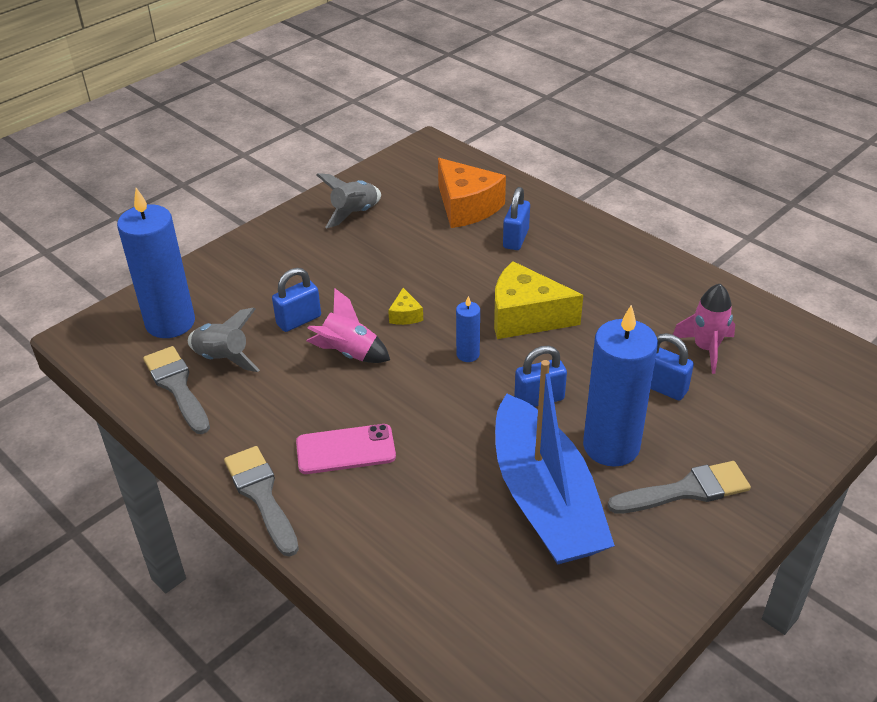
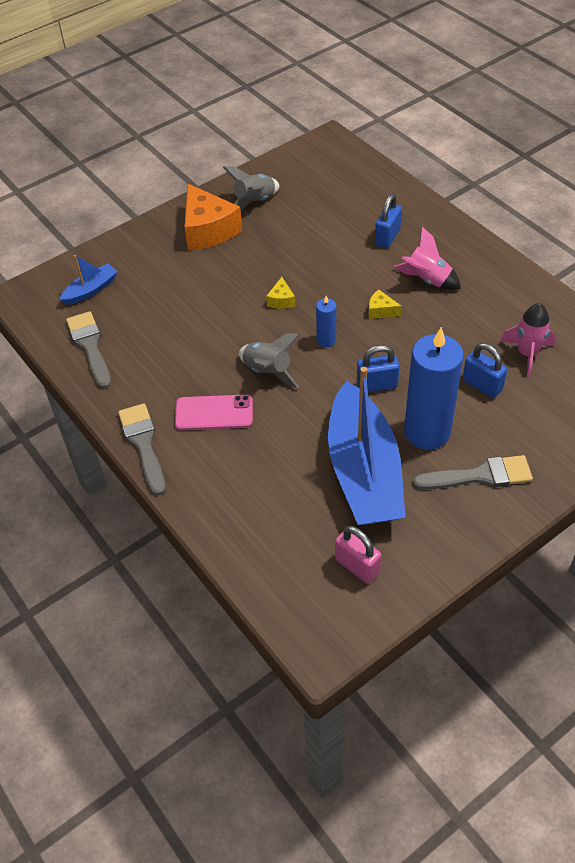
camera: 10 degrees right, 10 degrees up
(170, 323) = (91, 290): blue candle -> blue boat
(223, 358) = (128, 325): grey rocket -> grey rocket (267, 371)
(299, 320) = (194, 297): blue padlock -> none
(349, 353) = (230, 330): pink rocket -> pink rocket (427, 280)
(466, 207) = (351, 203): orange cheese -> orange cheese (208, 230)
(525, 317) = (381, 311): yellow cheese -> yellow cheese, size x0.44
(561, 616) = (357, 566): none -> pink padlock

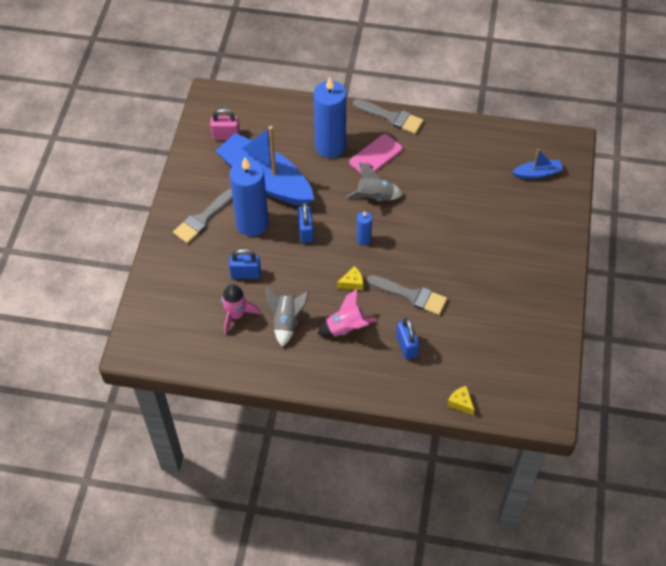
camera: 135 degrees right, 5 degrees up
(90, 346) = (488, 143): grey brush -> grey brush (411, 295)
(91, 290) = (537, 173): blue boat -> blue boat turned 105 degrees counterclockwise
(208, 230) = (528, 264): orange cheese -> none
(249, 459) = (330, 146): none -> blue candle
(255, 202) = (528, 311): grey rocket -> grey rocket (286, 322)
(281, 300) = (420, 247): yellow cheese -> yellow cheese (461, 403)
(377, 385) = (305, 232): blue padlock -> blue padlock turned 45 degrees counterclockwise

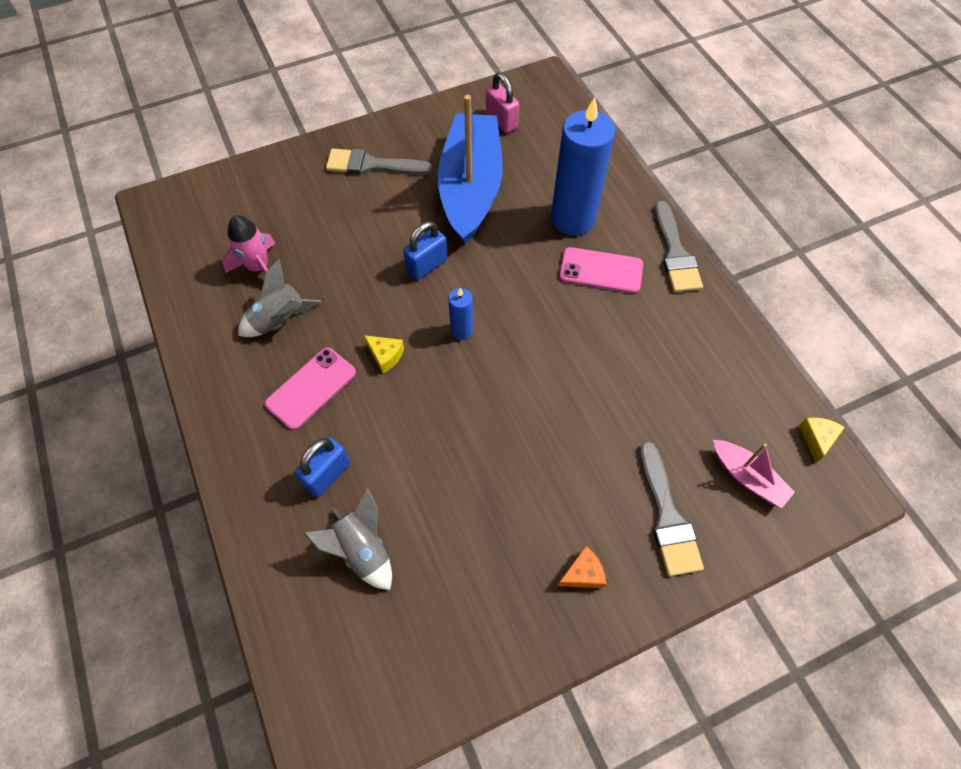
camera: 55 degrees right, 5 degrees up
(246, 274) = (323, 244): blue padlock -> none
(252, 223) = (399, 210): blue candle -> none
(346, 328) = (311, 388): pink rocket -> pink phone
(375, 197) = (536, 306): grey rocket -> grey rocket (362, 550)
(411, 295) = (413, 433): grey brush -> grey brush (667, 516)
(461, 403) = (273, 600): yellow cheese -> yellow cheese (816, 439)
(537, 173) = (747, 477): blue boat -> pink boat
(537, 266) = (583, 573): none -> orange cheese

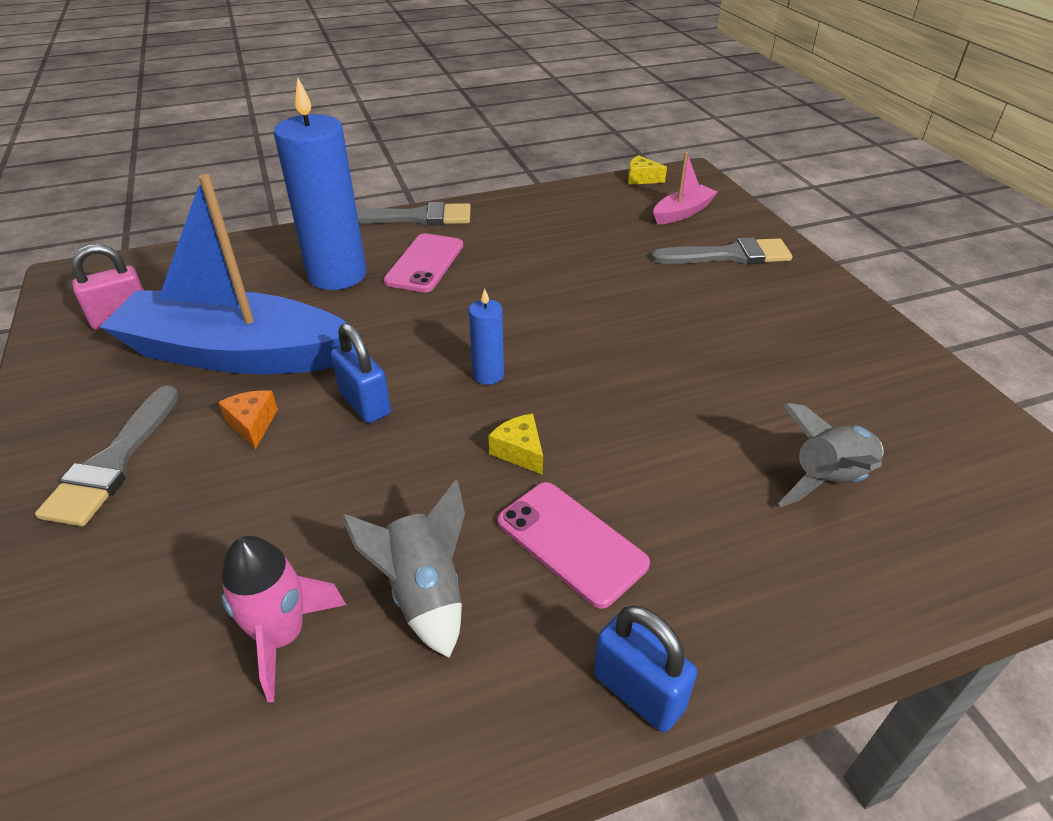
camera: 85 degrees left, 20 degrees down
(327, 475) = (723, 519): blue padlock -> blue padlock (638, 692)
(385, 356) = (520, 452): yellow cheese -> yellow cheese turned 75 degrees counterclockwise
(583, 573) = (803, 308): orange cheese -> orange cheese (252, 424)

